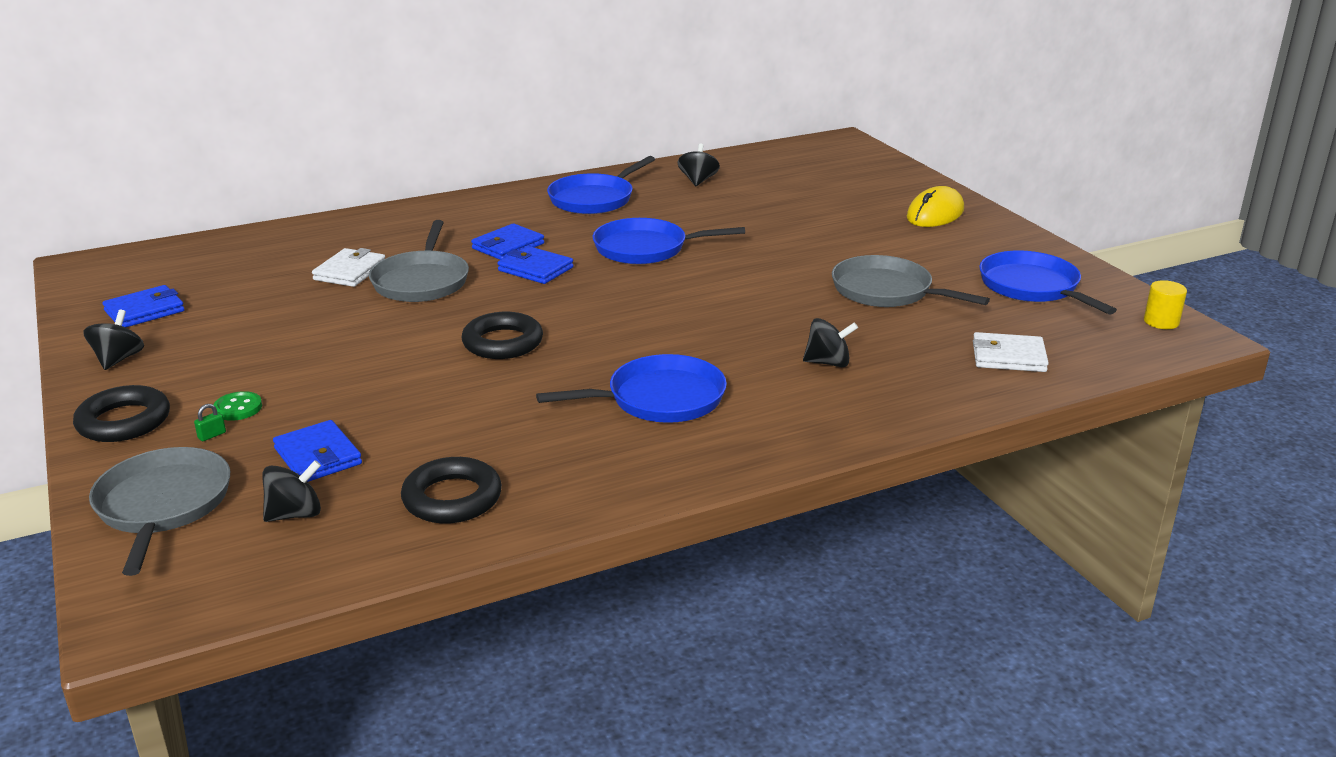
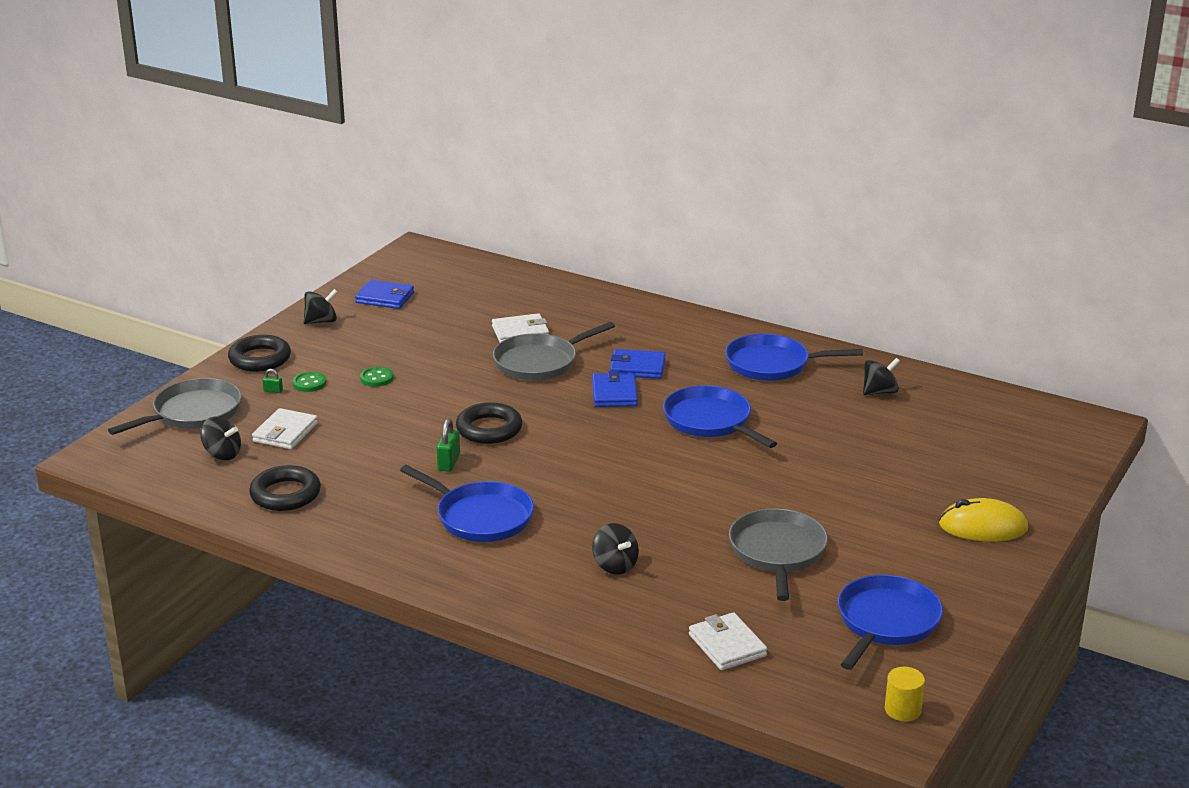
camera: 55 degrees right, 0 degrees up
(300, 367) = (376, 378): none -> green button
(318, 456) = (285, 432): blue wallet -> white wallet
(533, 382) = (449, 462): none -> green padlock

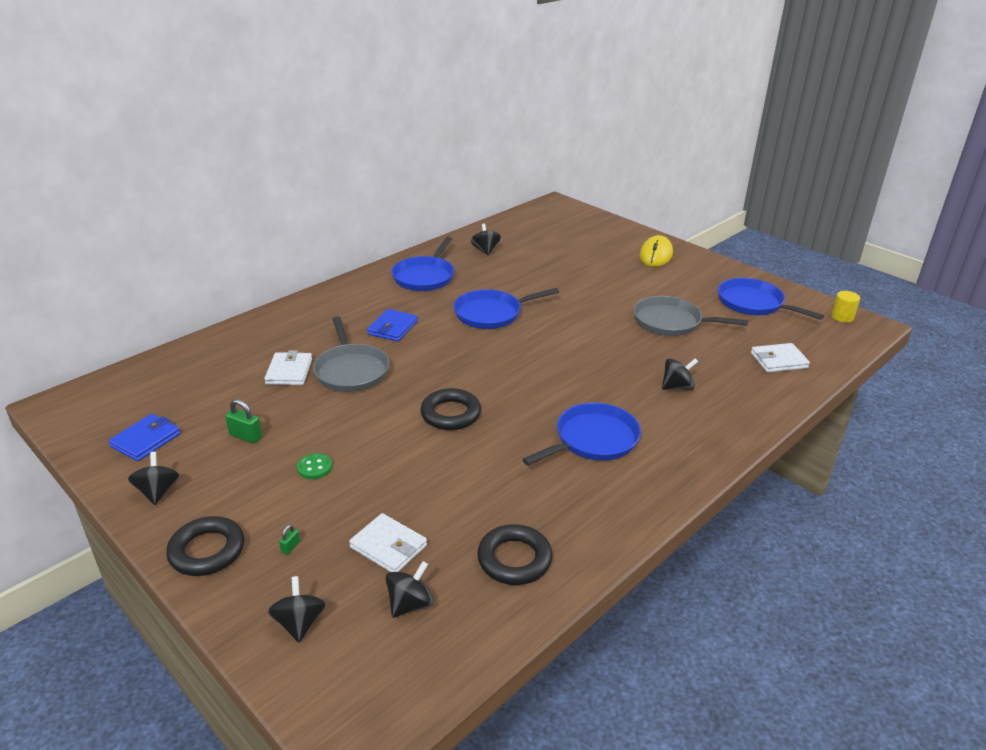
camera: 75 degrees left, 5 degrees up
(193, 413) = (299, 623): grey pan -> black spinning top
(309, 383) = (293, 516): green button -> none
(449, 462) = (497, 444): green padlock -> green padlock (246, 436)
(614, 393) = (427, 345): blue wallet -> none

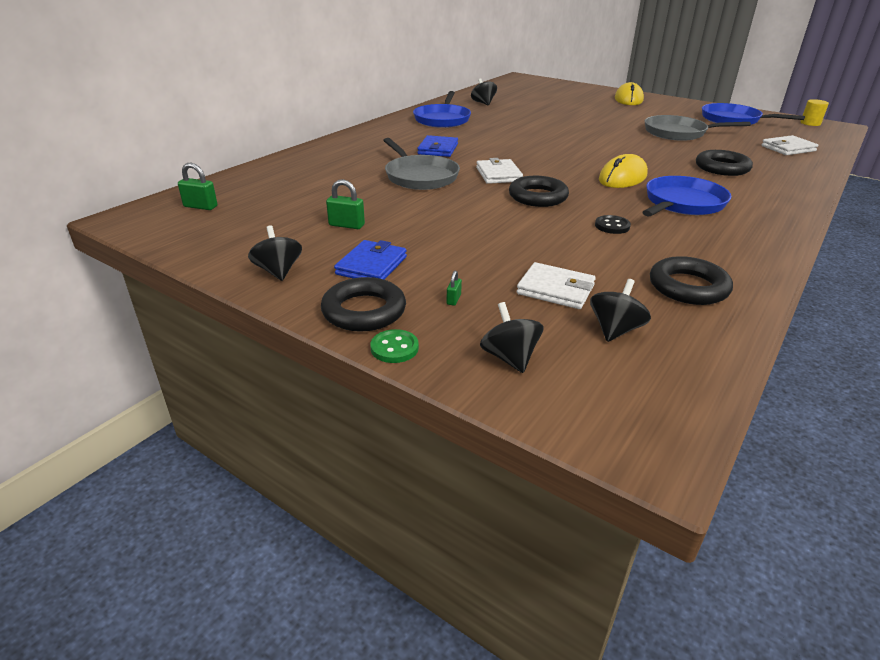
camera: 10 degrees left, 0 degrees up
(127, 395) = (200, 206): none -> green padlock
(146, 440) = (241, 235): blue wallet -> blue wallet (371, 265)
(289, 371) = (359, 181): white wallet -> white wallet (498, 174)
(314, 467) = (434, 241): green button -> green button (394, 348)
(491, 314) = (520, 136): blue pan -> none
(497, 466) = (612, 226): none -> black button
(557, 393) = (622, 178): none -> yellow mouse
(677, 387) = (722, 168): black spinning top -> black ring

